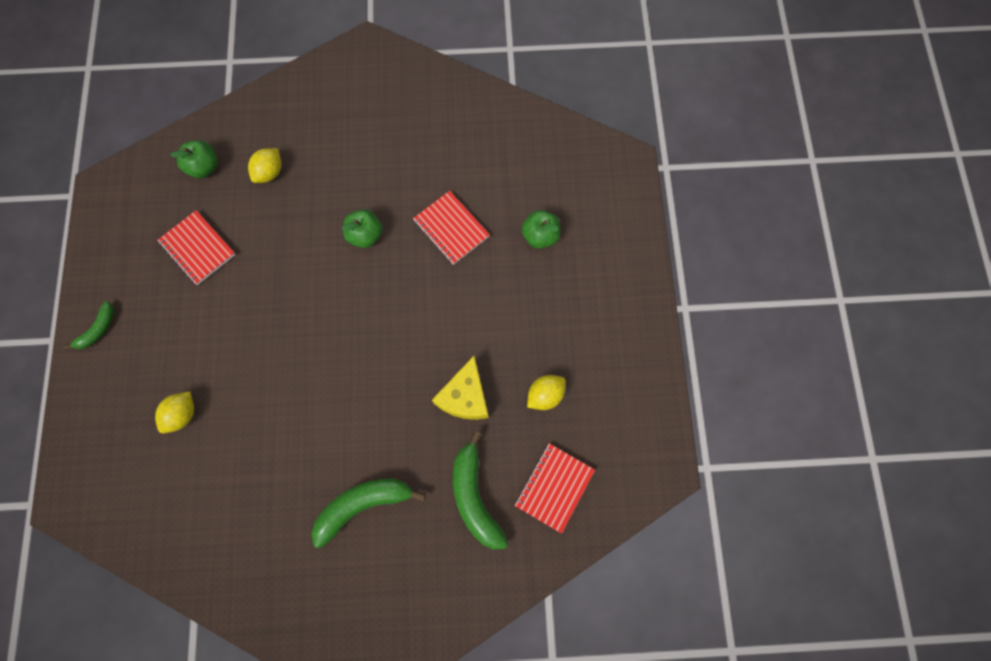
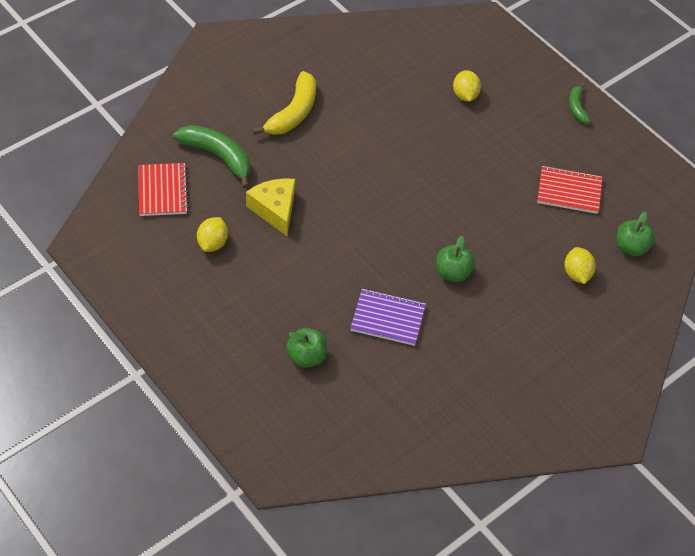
camera: 140 degrees right, 20 degrees down
(363, 505) = (293, 113): green banana -> yellow banana
(451, 229) = (388, 318): red notebook -> purple notebook

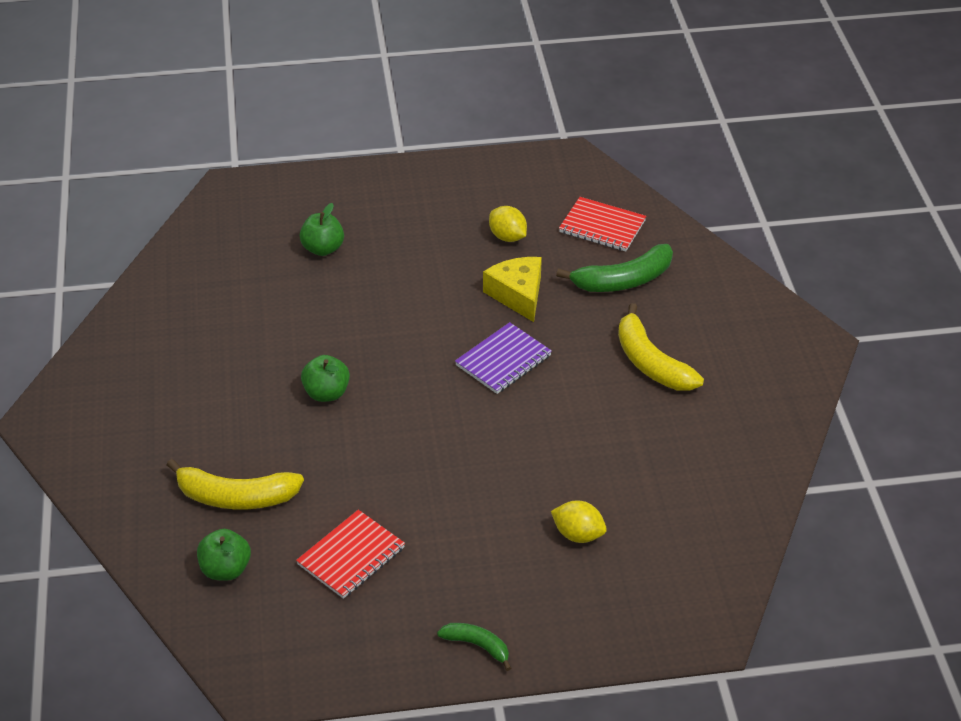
camera: 125 degrees right, 10 degrees down
(275, 209) = (518, 295): yellow cheese -> yellow cheese turned 120 degrees counterclockwise
(388, 318) = (315, 319): purple notebook -> purple notebook (503, 360)
(577, 274) = (236, 497): yellow lemon -> yellow banana

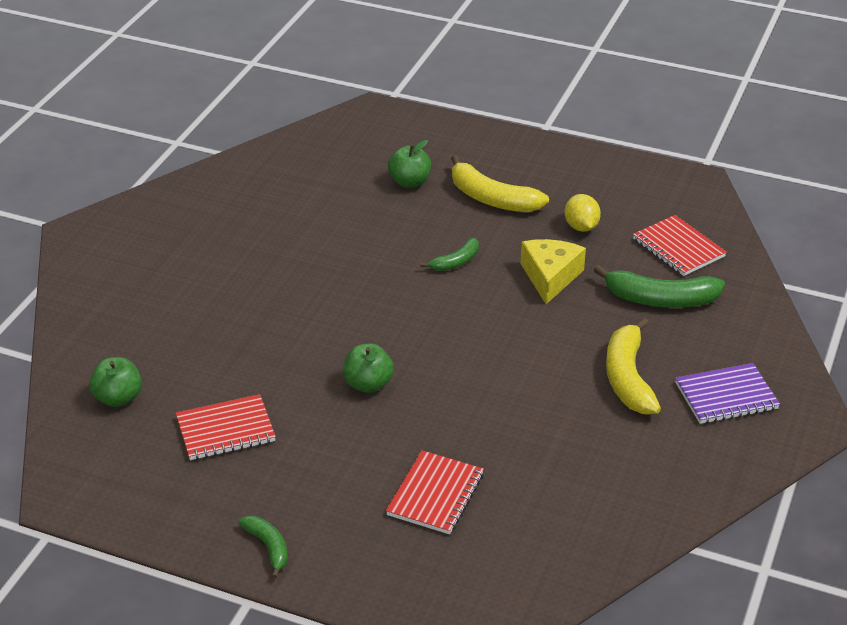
camera: 30 degrees right, 5 degrees down
(236, 497) = (174, 346): yellow banana -> yellow banana (492, 198)
(326, 393) = (316, 295): green apple -> green apple (368, 384)
(426, 312) = (456, 262): none -> green banana
(503, 360) = (491, 325): purple notebook -> purple notebook (726, 396)
(578, 534) = (435, 495): yellow lemon -> red notebook

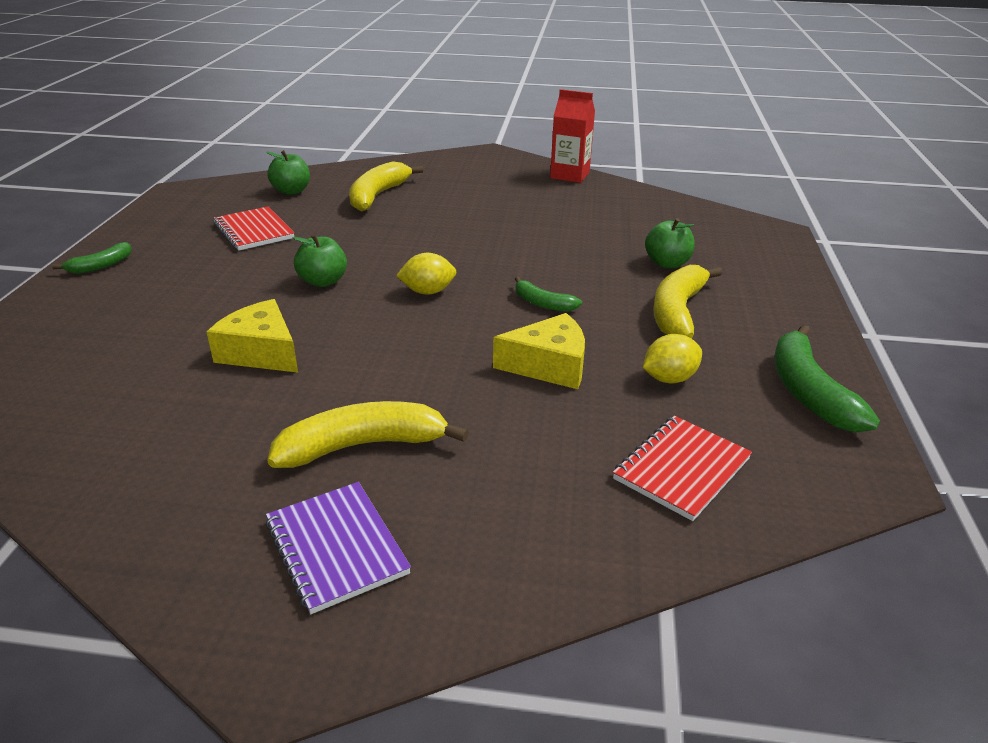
camera: 75 degrees right, 5 degrees down
(169, 331) = (378, 196): none -> yellow banana
(182, 190) = (570, 175): none -> red carton
(412, 322) = (427, 291): none -> yellow lemon
(435, 495) = (154, 334): red notebook -> none
(487, 426) = (261, 352): none -> yellow cheese
(660, 299) = (546, 461): green banana -> green banana (808, 392)

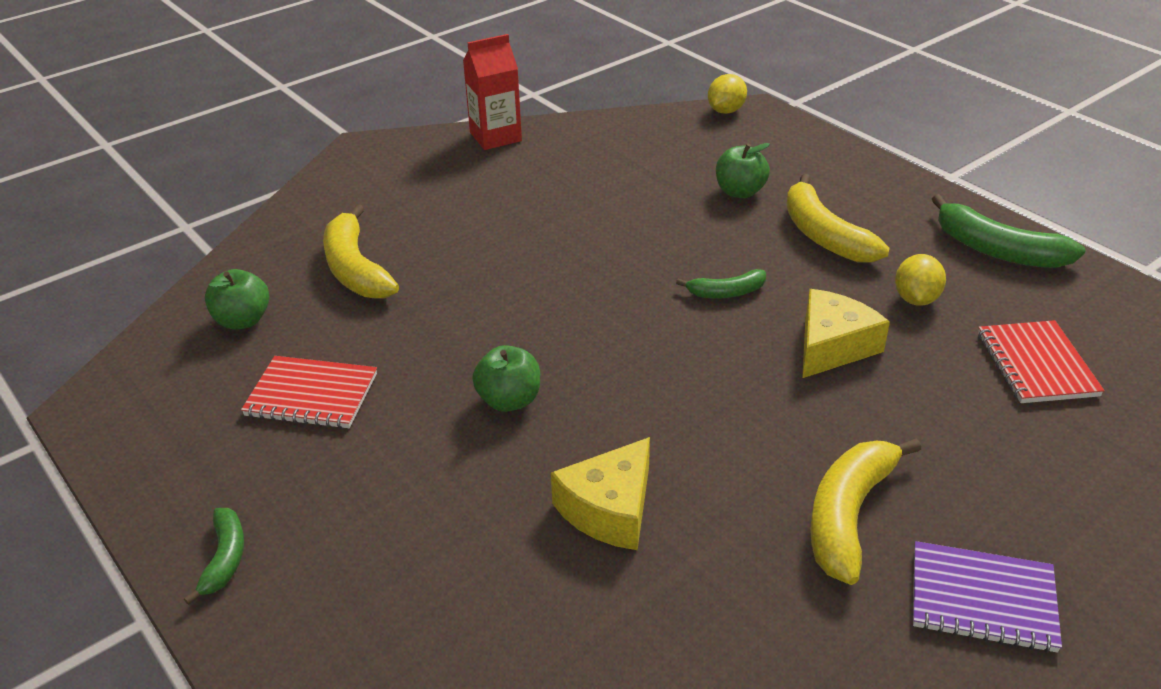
camera: 45 degrees left, 5 degrees up
(261, 352) = (609, 509): yellow cheese -> yellow cheese turned 45 degrees counterclockwise
(427, 291) = (620, 344): yellow lemon -> yellow lemon (726, 111)

